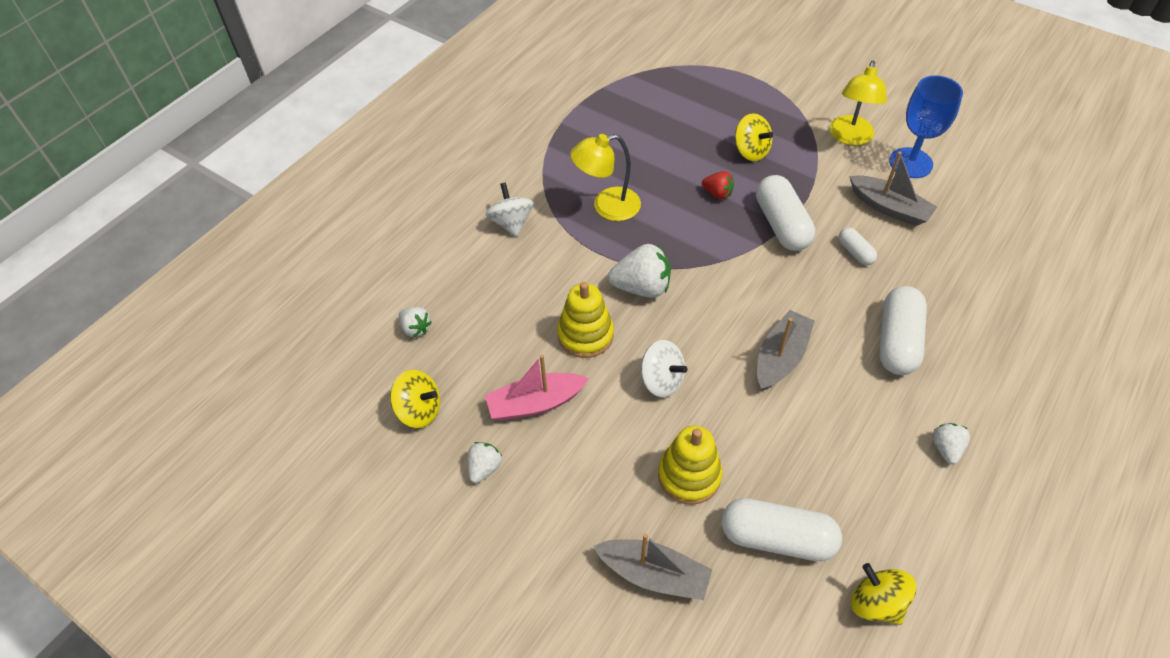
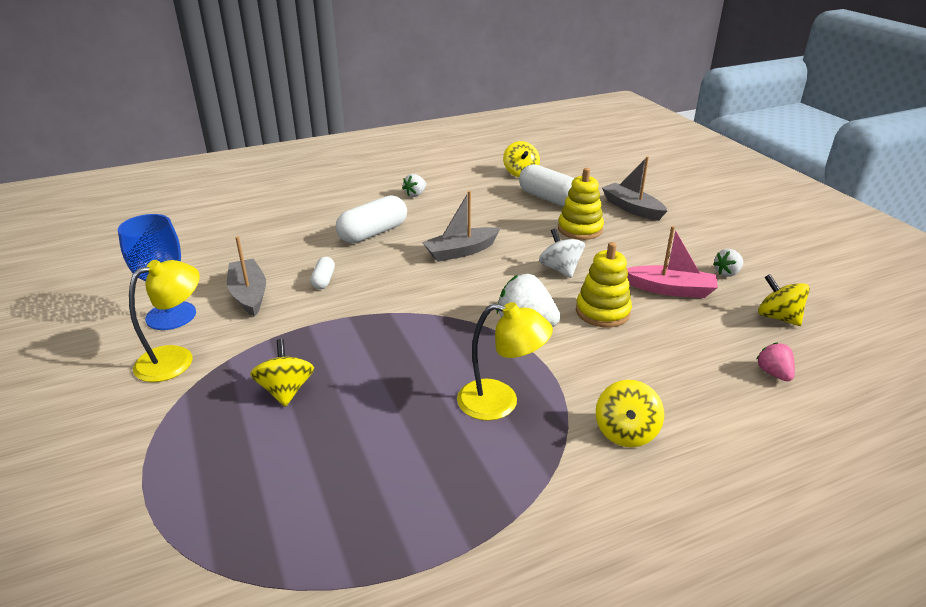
camera: 150 degrees left, 20 degrees down
(416, 328) = (773, 373): white strawberry -> pink strawberry
(511, 223) = (626, 432): white spinning top -> yellow spinning top
(717, 193) = (373, 365): red strawberry -> none
(781, 224) = (351, 318): white capsule -> none

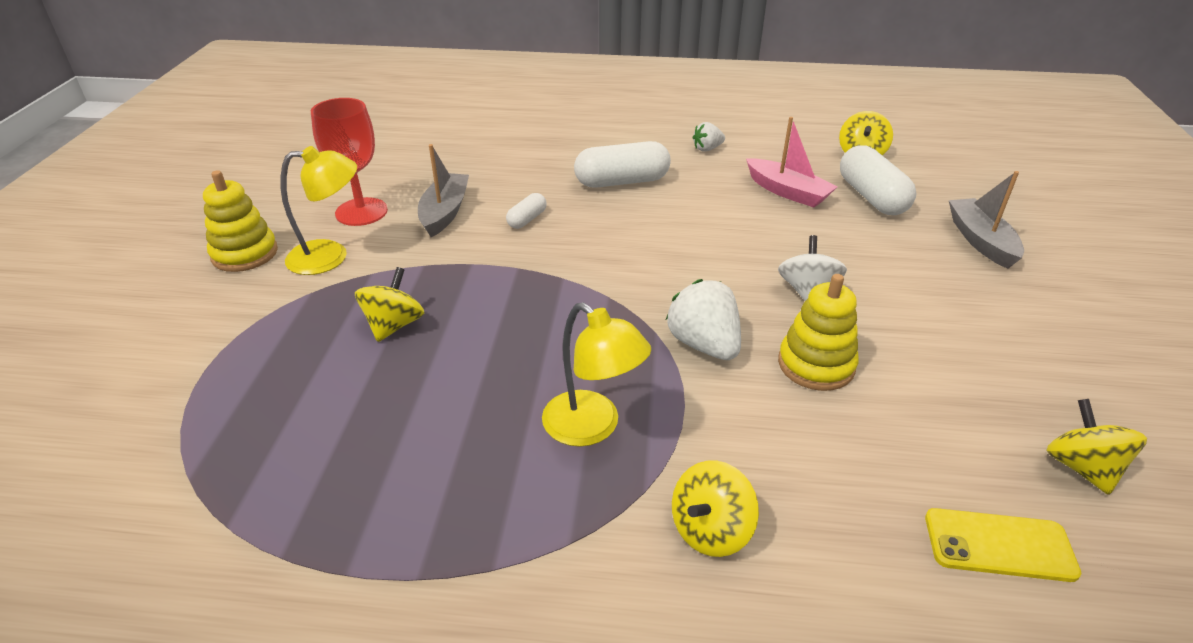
camera: 30 degrees right, 5 degrees up
(171, 316) = (361, 212): blue goblet -> red goblet
(461, 251) = (702, 232): grey boat -> none
(580, 229) = (879, 248): yellow stacking toy -> yellow stacking toy (245, 254)
(671, 289) = (941, 369): pink boat -> pink boat (788, 192)
(727, 273) = (1053, 375): white strawberry -> none
(773, 373) = (999, 545): pink strawberry -> yellow phone

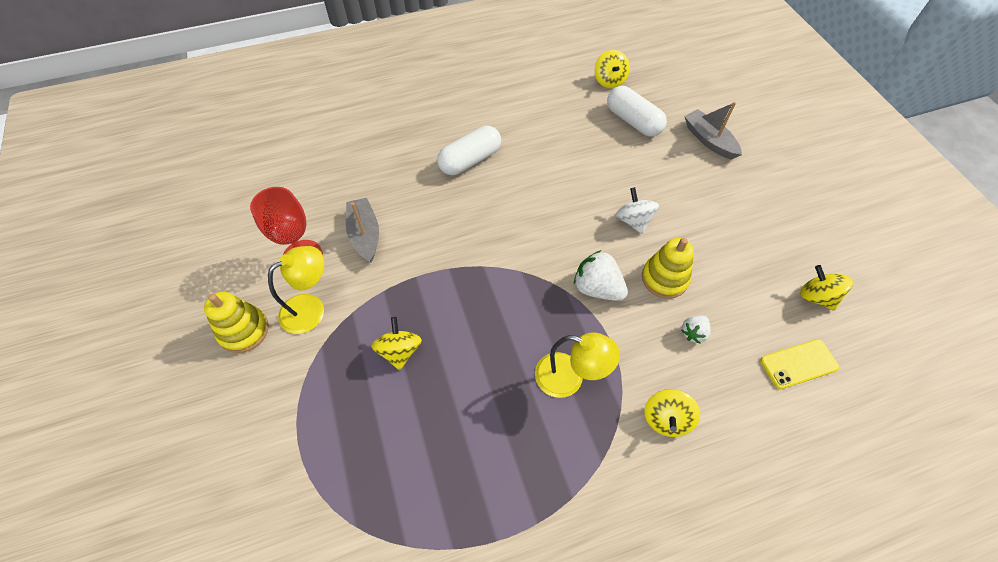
camera: 25 degrees left, 20 degrees up
(527, 219) = (427, 221): white capsule -> none
(707, 149) = (509, 107): white strawberry -> white strawberry (693, 333)
(788, 192) = (581, 133): pink boat -> none

